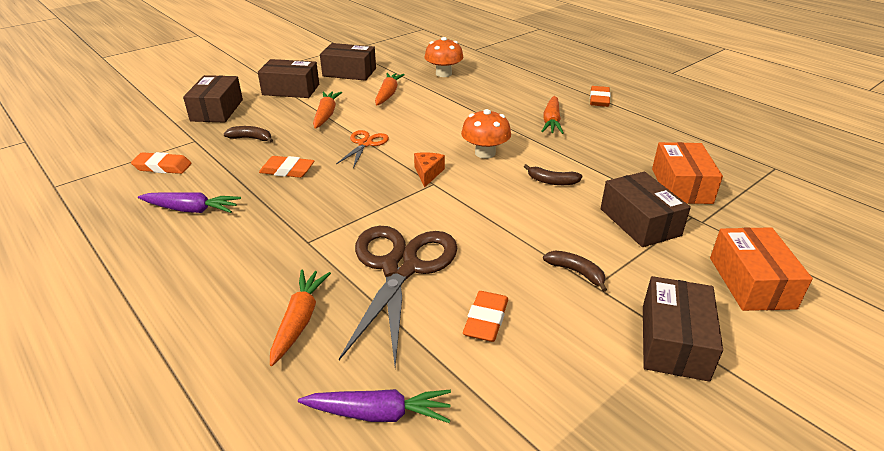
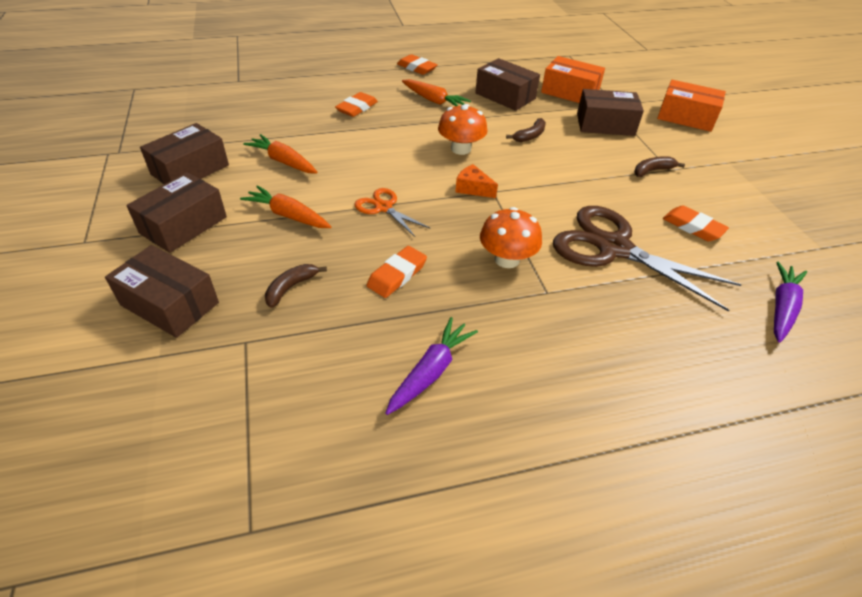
camera: 65 degrees left, 10 degrees up
(162, 167) = (296, 386): orange eraser -> orange eraser (357, 108)
(299, 320) = (665, 325): orange carrot -> none
(443, 74) = (274, 115): orange mushroom -> orange mushroom (507, 259)
(674, 342) = (733, 165): brown box -> brown box (505, 96)

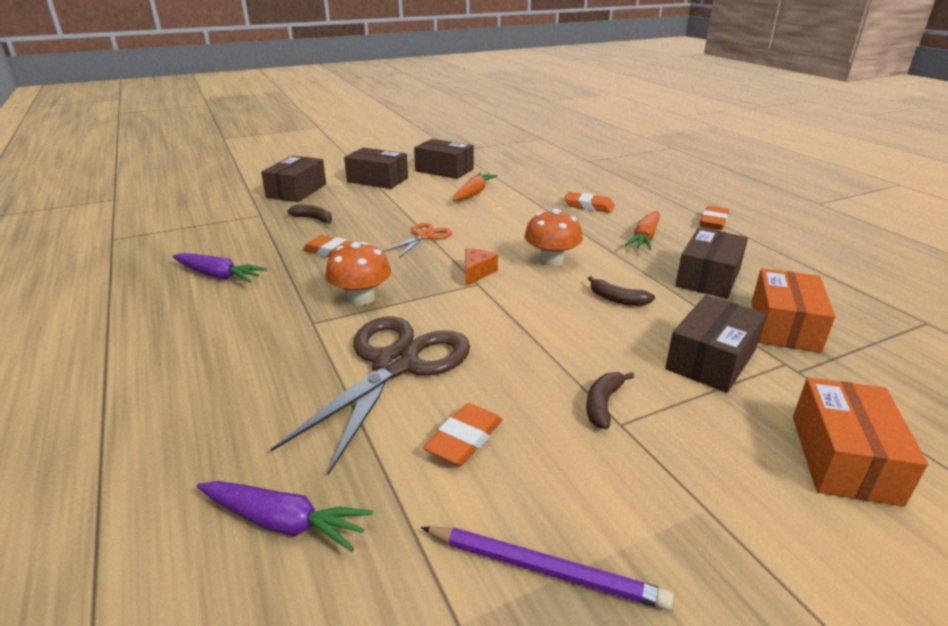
camera: 80 degrees right, 15 degrees down
(288, 215) = (399, 205): orange carrot -> none
(605, 124) = (711, 359): brown box -> brown box turned 45 degrees clockwise
(652, 170) = (603, 404): brown banana -> brown banana turned 120 degrees counterclockwise
(781, 216) = (544, 569): none -> purple pencil

